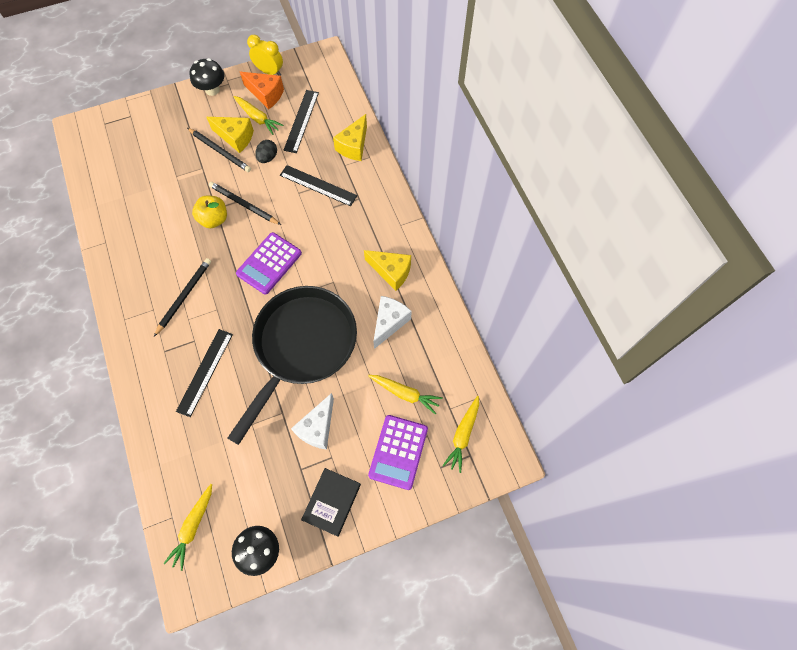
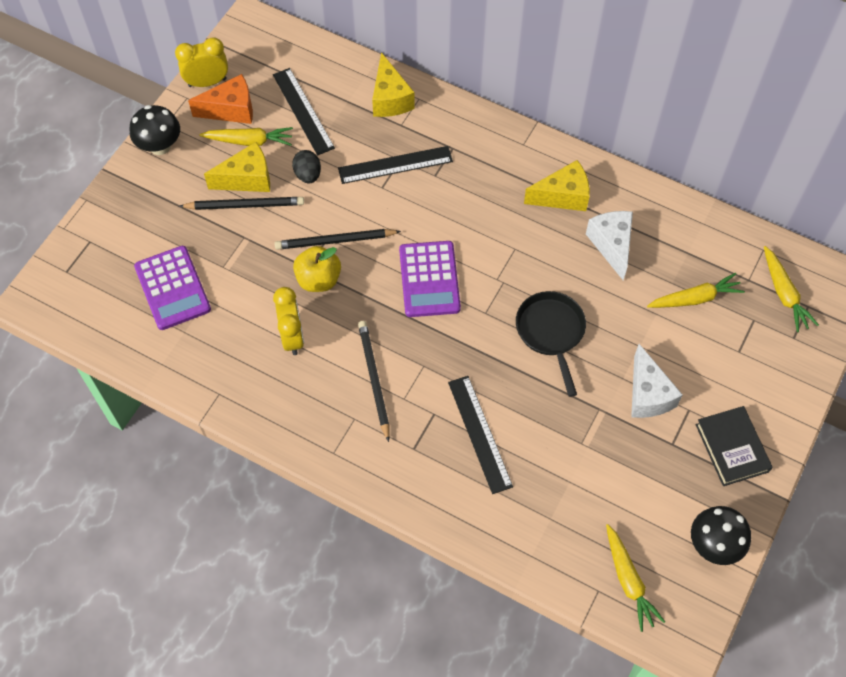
camera: 40 degrees left, 5 degrees down
(169, 240) = (292, 337): none -> yellow clock
(302, 346) = (551, 332): black pan -> black pan, size x0.51
(398, 452) = (743, 355): purple calculator -> purple calculator (173, 288)

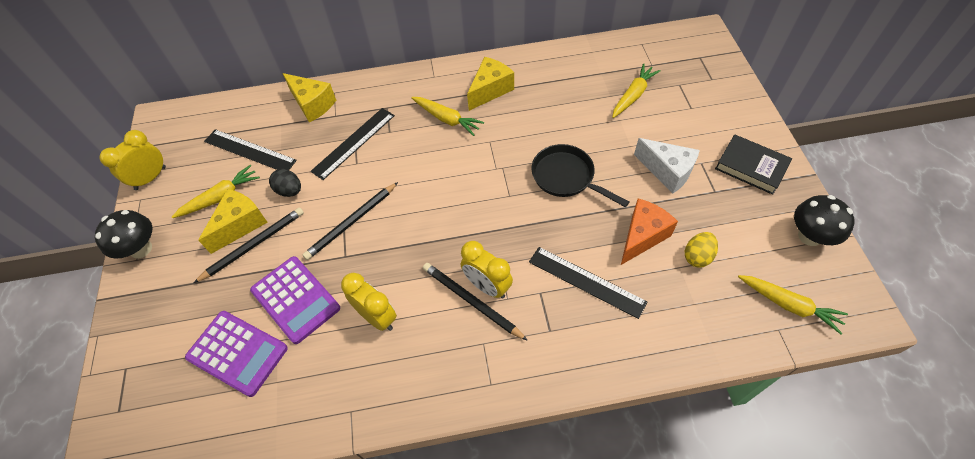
camera: 35 degrees left, 5 degrees down
(231, 110) = (187, 185): orange cheese -> orange cheese (642, 236)
(318, 279) = (362, 259): yellow apple -> none
(397, 377) = (487, 286): none -> yellow clock
(429, 279) = (448, 201): purple calculator -> purple calculator (296, 299)
(594, 485) = (697, 256): none -> yellow egg
(611, 245) = (550, 98): white cheese -> none
(784, 293) = (679, 59): yellow carrot -> yellow carrot (447, 119)

